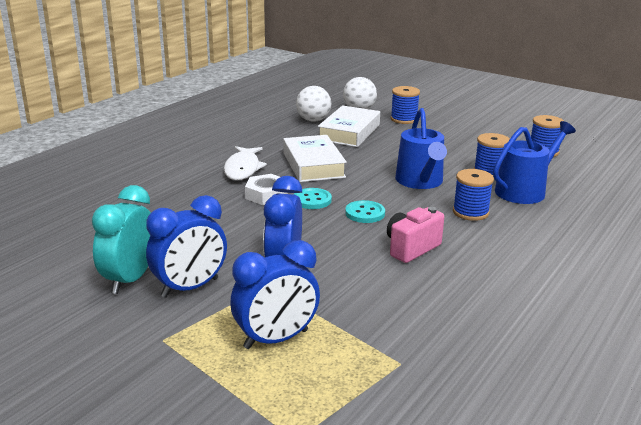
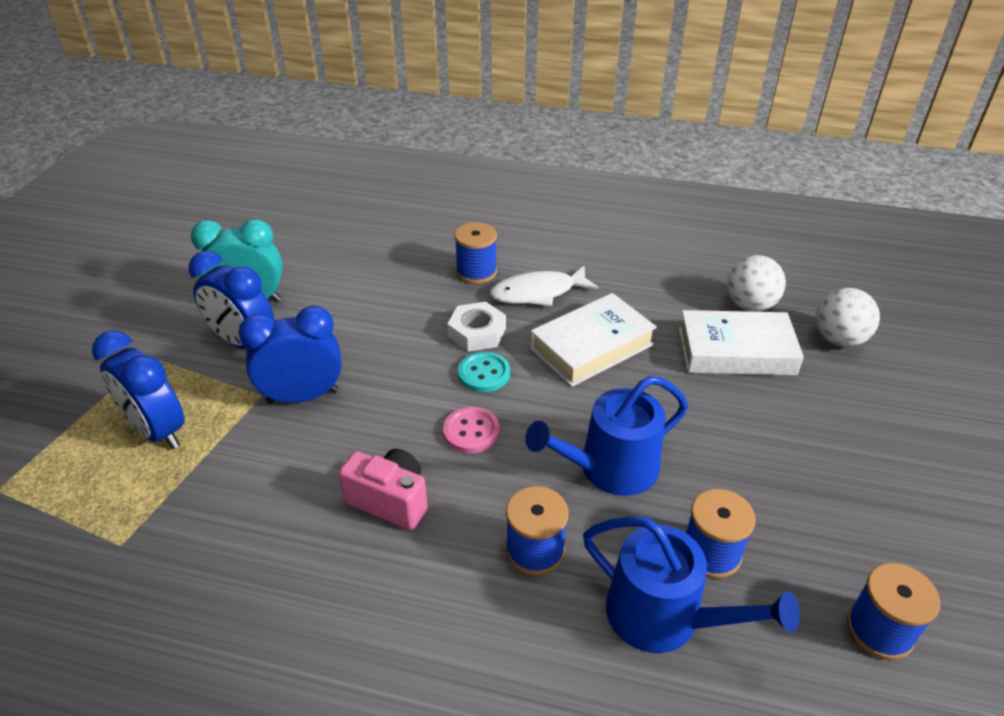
camera: 70 degrees right, 15 degrees up
(365, 213) = (471, 431): turquoise button -> pink button
(404, 119) = (851, 398): blue spool -> blue spool (476, 272)

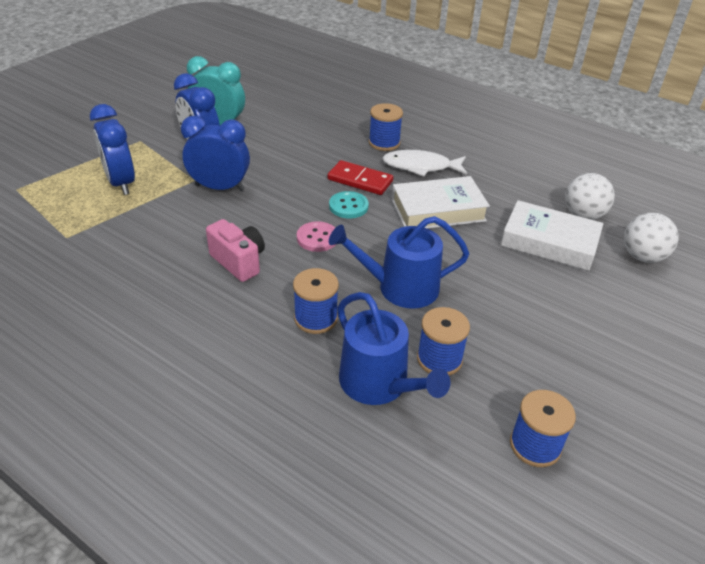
camera: 20 degrees right, 0 degrees up
(477, 332) = (360, 180): white nut -> red domino

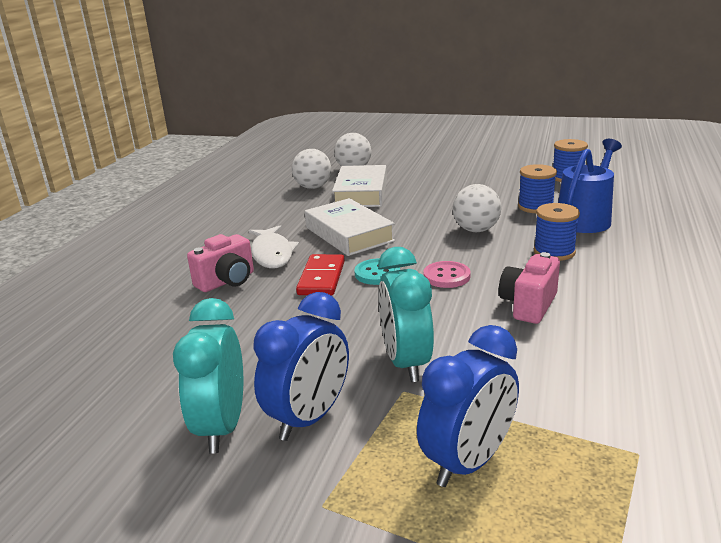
camera: 105 degrees left, 15 degrees down
(220, 188) = (406, 362): blue clock -> turquoise clock
(384, 143) = (227, 281): blue spool -> pink camera
(400, 287) = (476, 230): blue watering can -> white ball

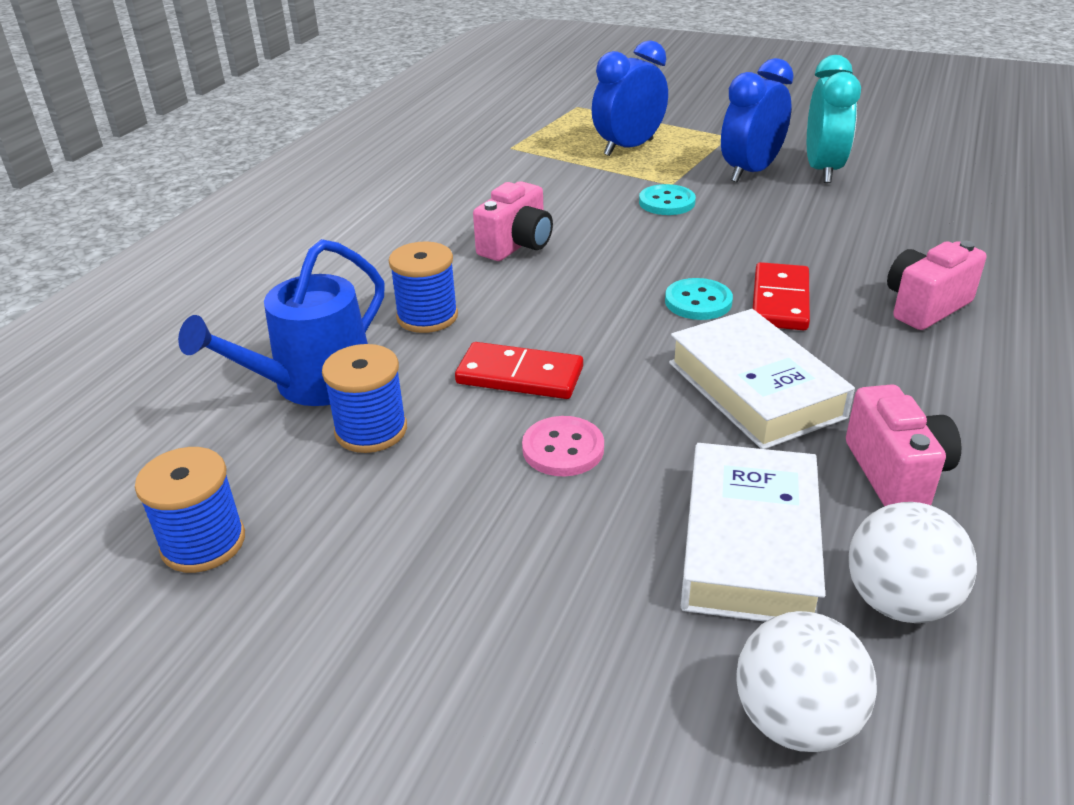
camera: 175 degrees left, 10 degrees up
(272, 254) = (883, 355): white fish -> none
(295, 213) = (896, 473): none -> pink camera
(406, 362) = (666, 202): turquoise clock -> turquoise button
(446, 276) = (600, 289): pink button -> pink button (563, 449)
(476, 230) = (519, 376): white ball -> red domino

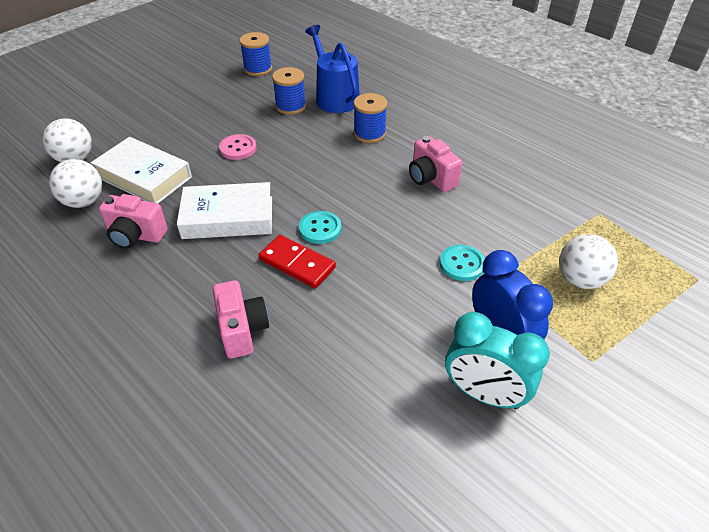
camera: 110 degrees right, 10 degrees up
(519, 376) = (298, 149): red domino -> none
(628, 148) = (580, 279): blue clock -> white ball

